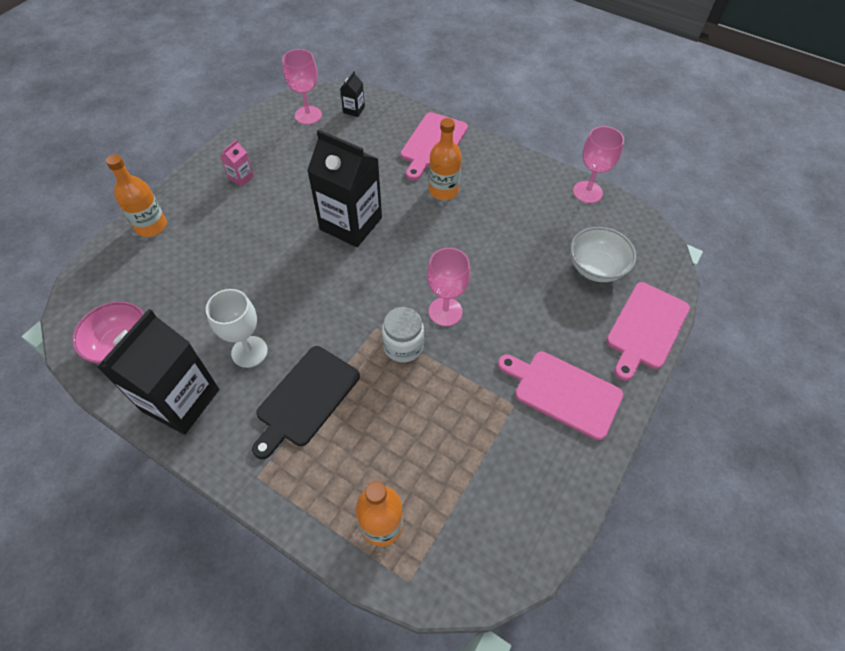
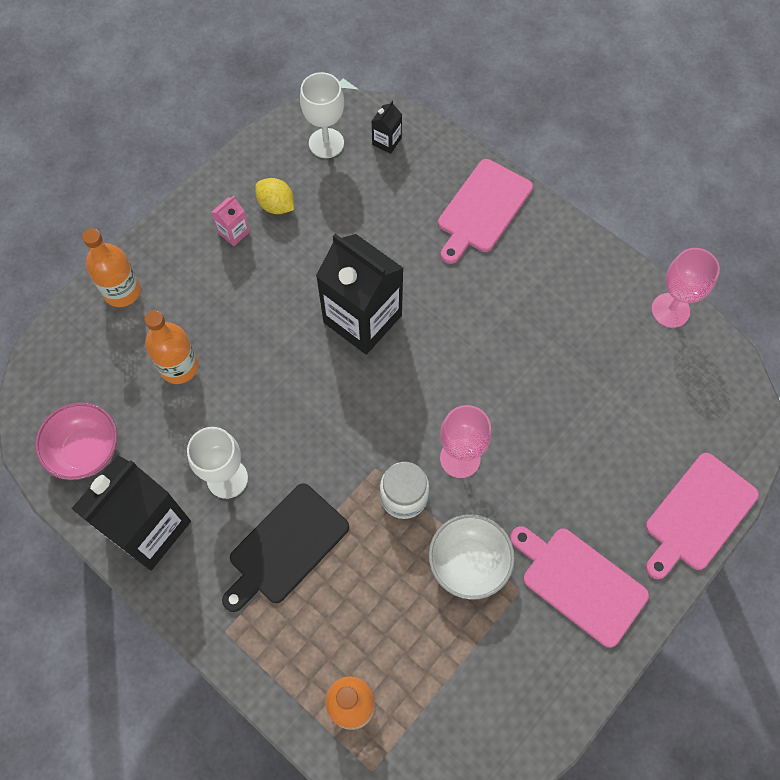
camera: 10 degrees right, 10 degrees up
(273, 157) = (276, 205): none -> yellow lemon
(308, 115) = (326, 143): pink goblet -> white goblet
(443, 190) = (485, 284): orange bottle -> orange bottle (179, 366)
(596, 268) = (656, 424): white bowl -> white bowl (468, 563)

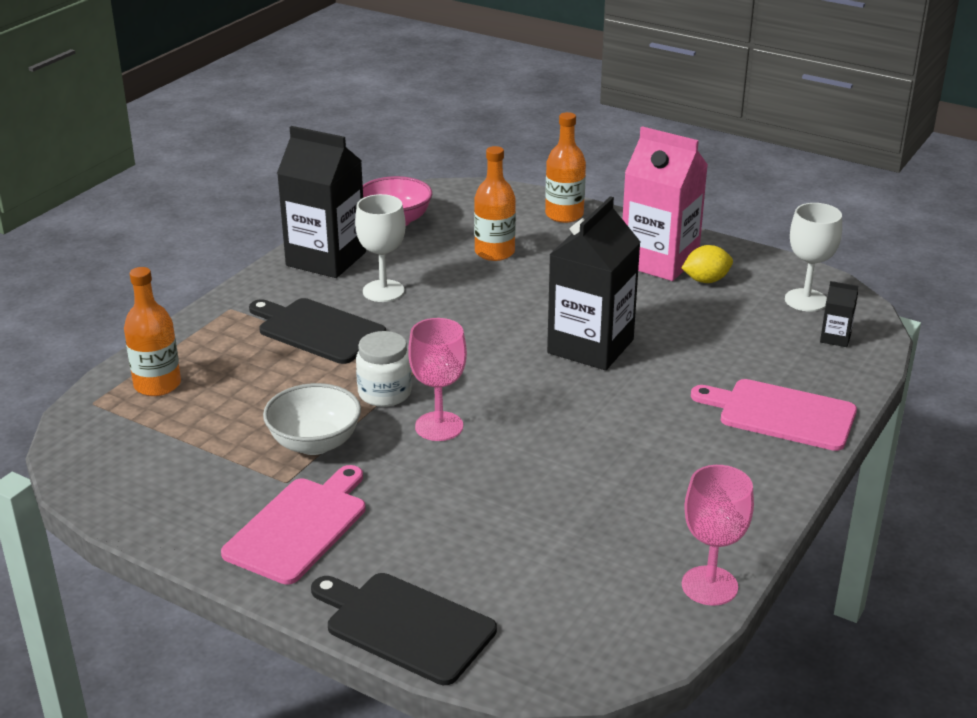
camera: 80 degrees right, 35 degrees down
(234, 232) = (659, 261): pink carton -> pink carton, size x2.39
(276, 205) = (706, 280): yellow lemon -> yellow lemon turned 45 degrees clockwise
(698, 515) = (405, 626): pink cutting board -> black cutting board

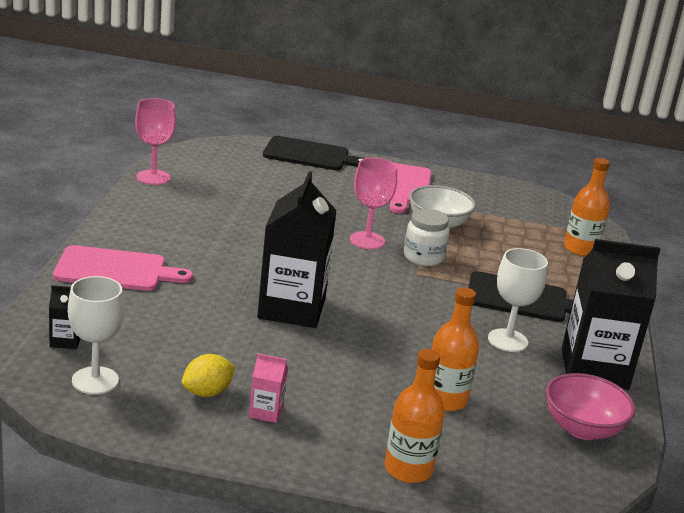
camera: 155 degrees right, 5 degrees down
(659, 261) = (266, 412): pink carton -> pink carton, size x0.42

